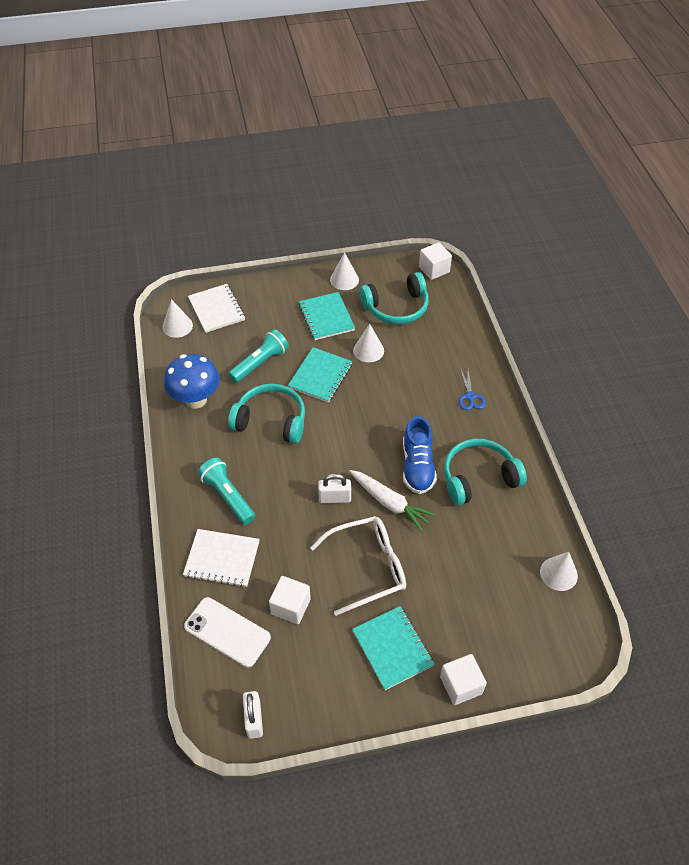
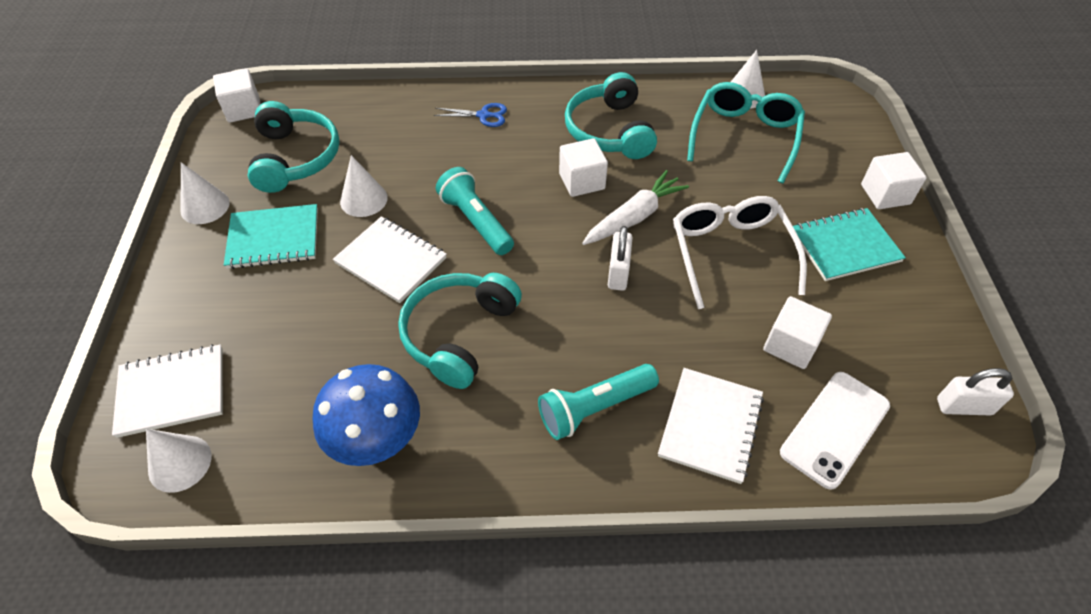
camera: 80 degrees left, 0 degrees up
(260, 363) = (332, 336): turquoise flashlight -> turquoise flashlight (476, 221)
(320, 376) = (391, 261): turquoise notebook -> white notebook
(417, 466) = (582, 181): blue shoe -> white cube
(501, 574) = (744, 137): none -> turquoise glasses

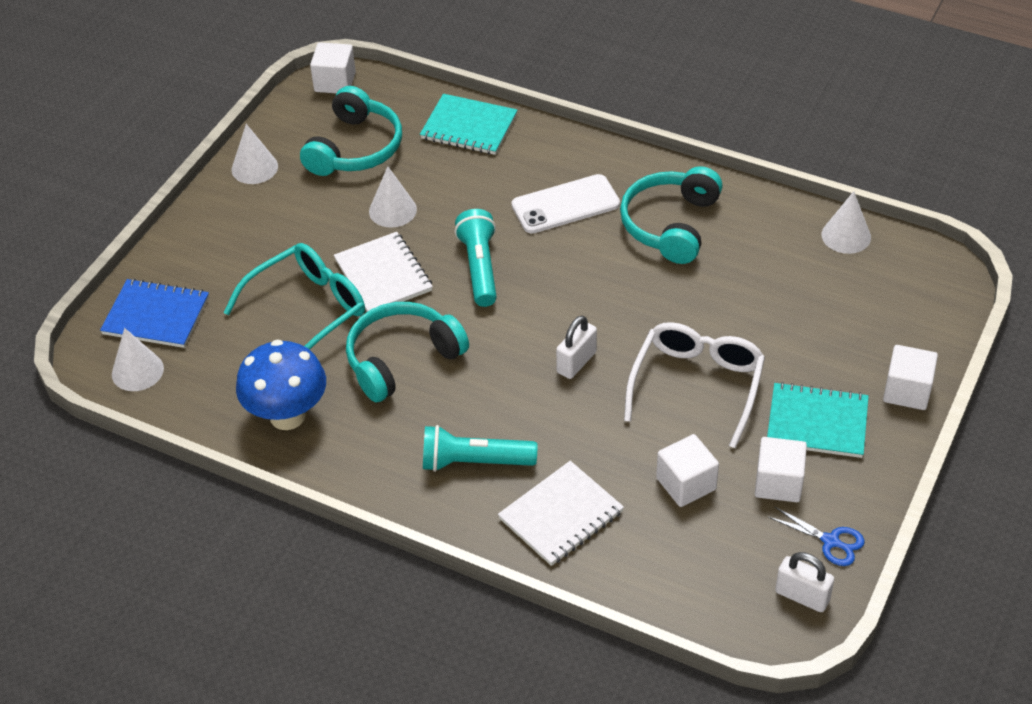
camera: 30 degrees right, 5 degrees down
(172, 391) = (156, 315): white notebook -> blue notebook
(274, 238) = (296, 218): turquoise notebook -> turquoise notebook (469, 127)
(483, 115) = (556, 165): blue scissors -> blue scissors (831, 541)
(582, 181) = (605, 265): white cube -> white cube (778, 483)
(634, 217) = (630, 318): white carrot -> none
(744, 137) = (807, 280): turquoise glasses -> turquoise glasses (307, 310)
(834, 428) = (667, 562): white phone -> white phone (565, 204)

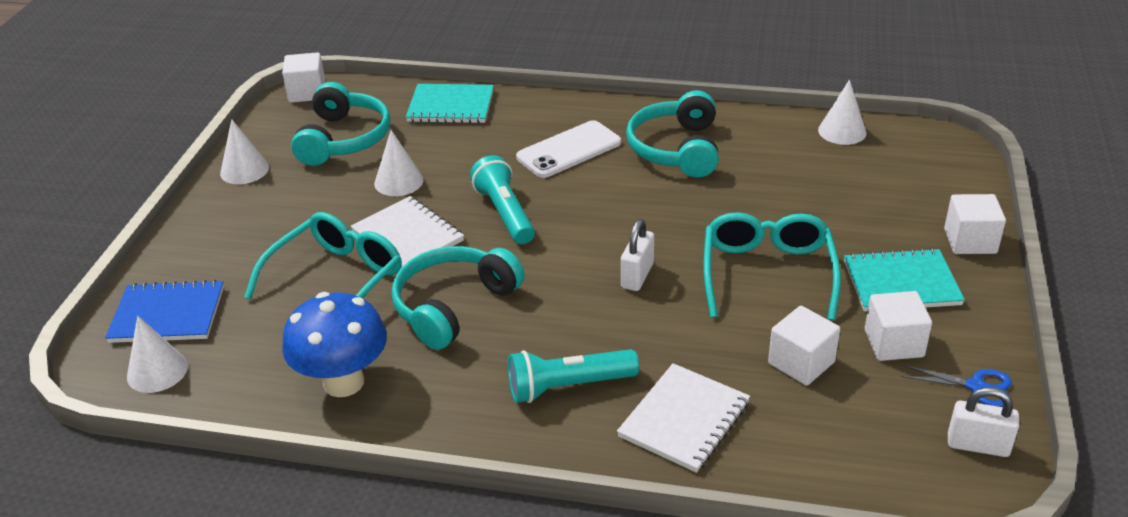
camera: 15 degrees left, 10 degrees down
(697, 385) = (767, 273): white glasses -> turquoise glasses

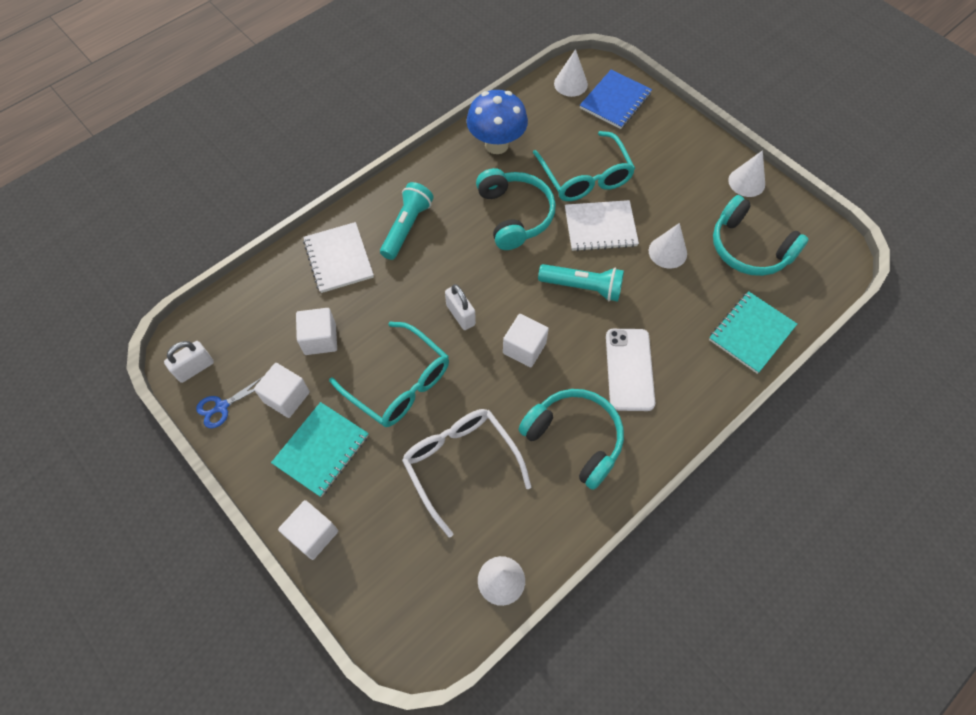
camera: 125 degrees right, 25 degrees up
(307, 93) = (838, 257): white cube -> white cube (524, 348)
(786, 195) = (461, 464): none -> white glasses

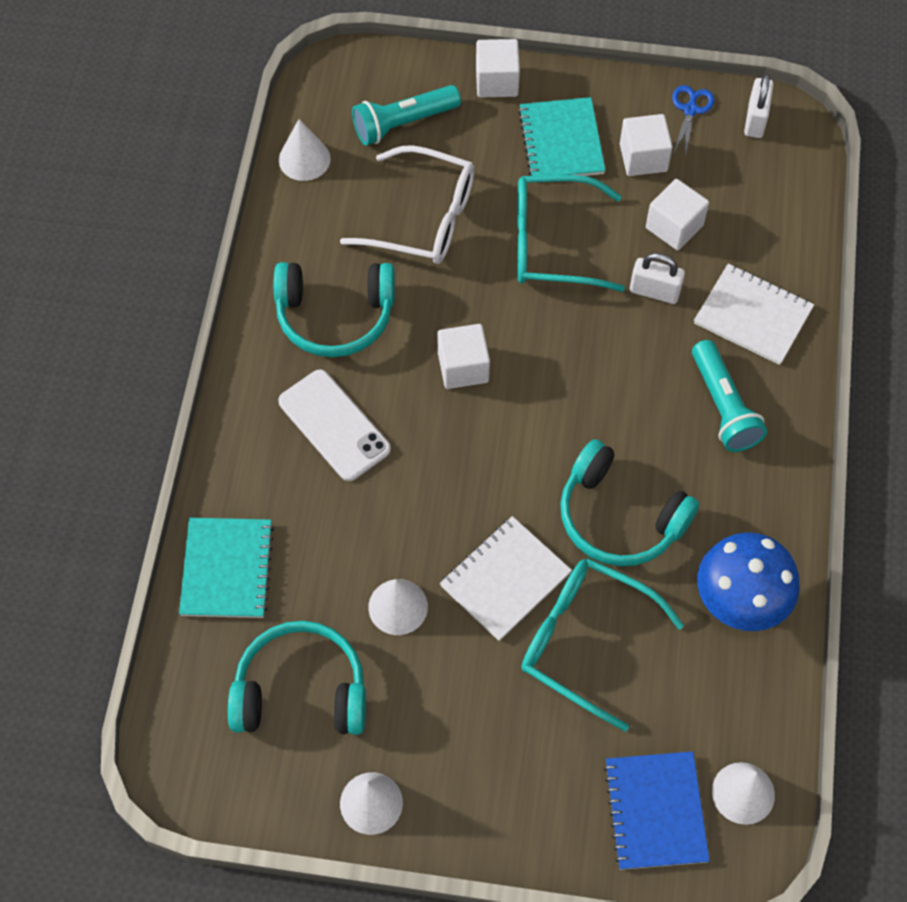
camera: 140 degrees right, 0 degrees up
(460, 315) = (562, 353): white padlock -> white padlock (654, 291)
(583, 287) = (460, 483): turquoise flashlight -> turquoise flashlight (403, 123)

